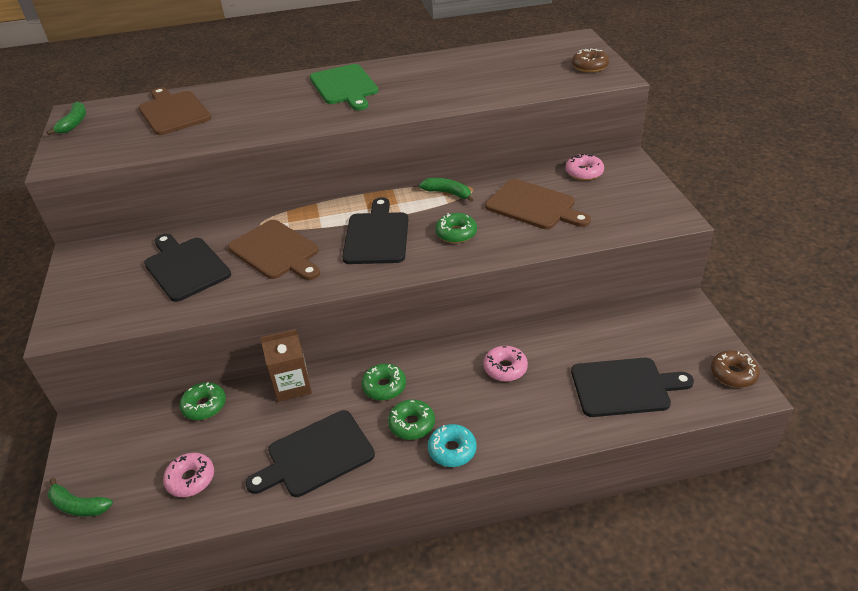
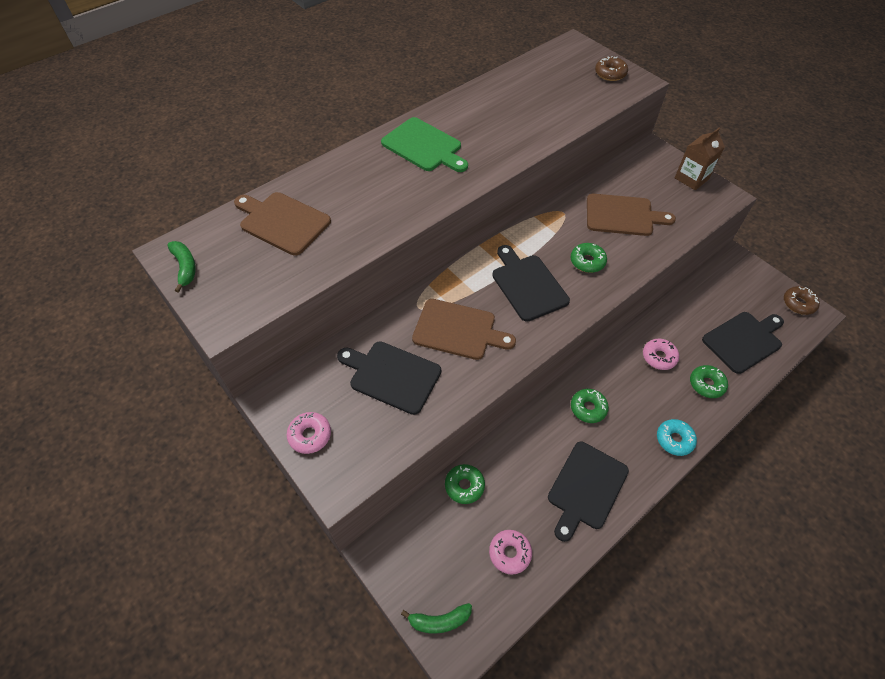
camera: 30 degrees left, 15 degrees up
(292, 385) = (519, 437): brown carton -> brown carton (691, 178)
(412, 424) = (632, 431): green donut -> green donut (706, 384)
(448, 193) = (548, 223): green banana -> none
(584, 172) = (633, 171): pink donut -> pink donut (310, 435)

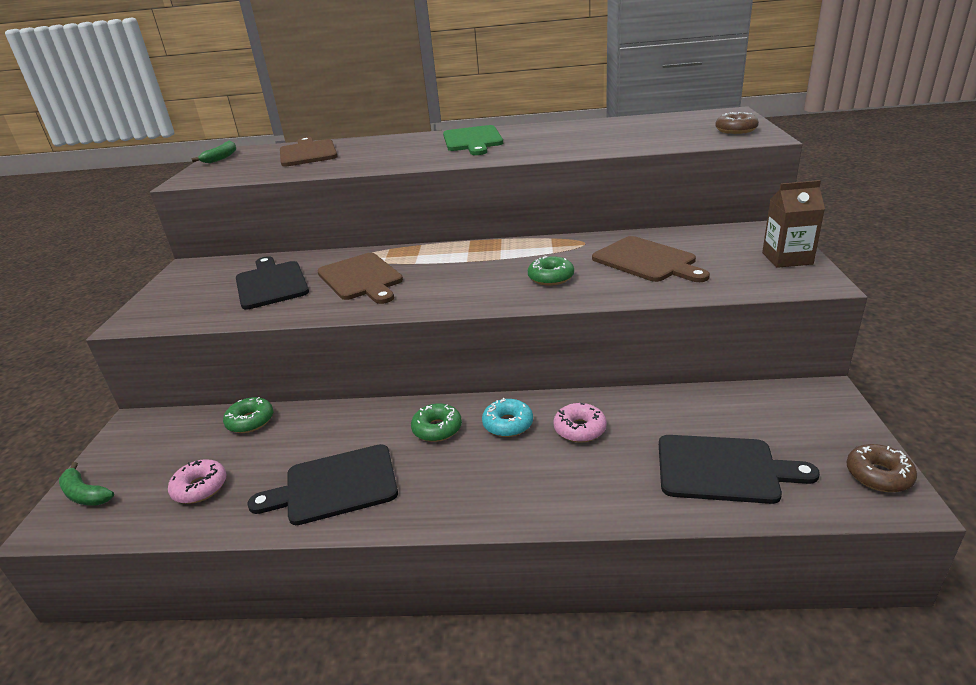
camera: 45 degrees right, 25 degrees down
(310, 435) = (170, 291): pink donut -> none
(527, 285) = (466, 273): black cutting board -> none
(674, 439) = (486, 505): turquoise donut -> turquoise donut (508, 424)
(706, 384) = (604, 481): green donut -> none

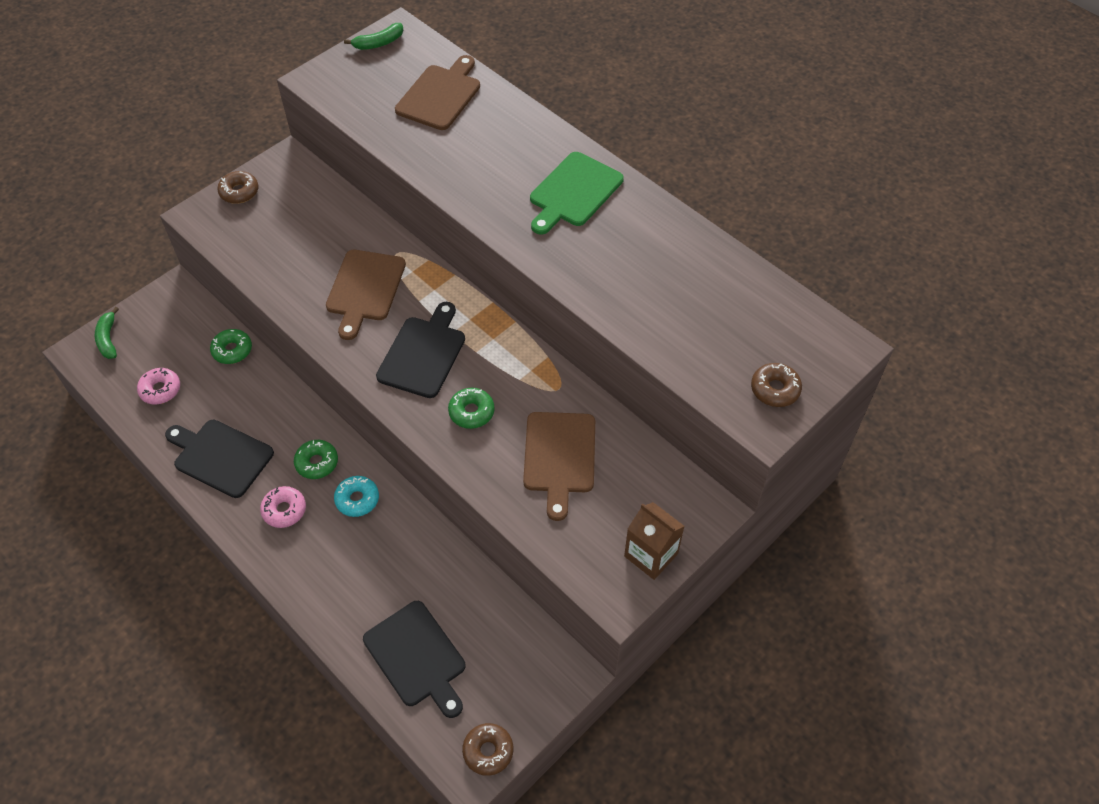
camera: 40 degrees right, 25 degrees up
(162, 295) = (239, 192): none -> brown donut
(271, 283) = (309, 240): black cutting board -> black cutting board (423, 353)
(579, 429) = (389, 546): pink donut -> pink donut (284, 510)

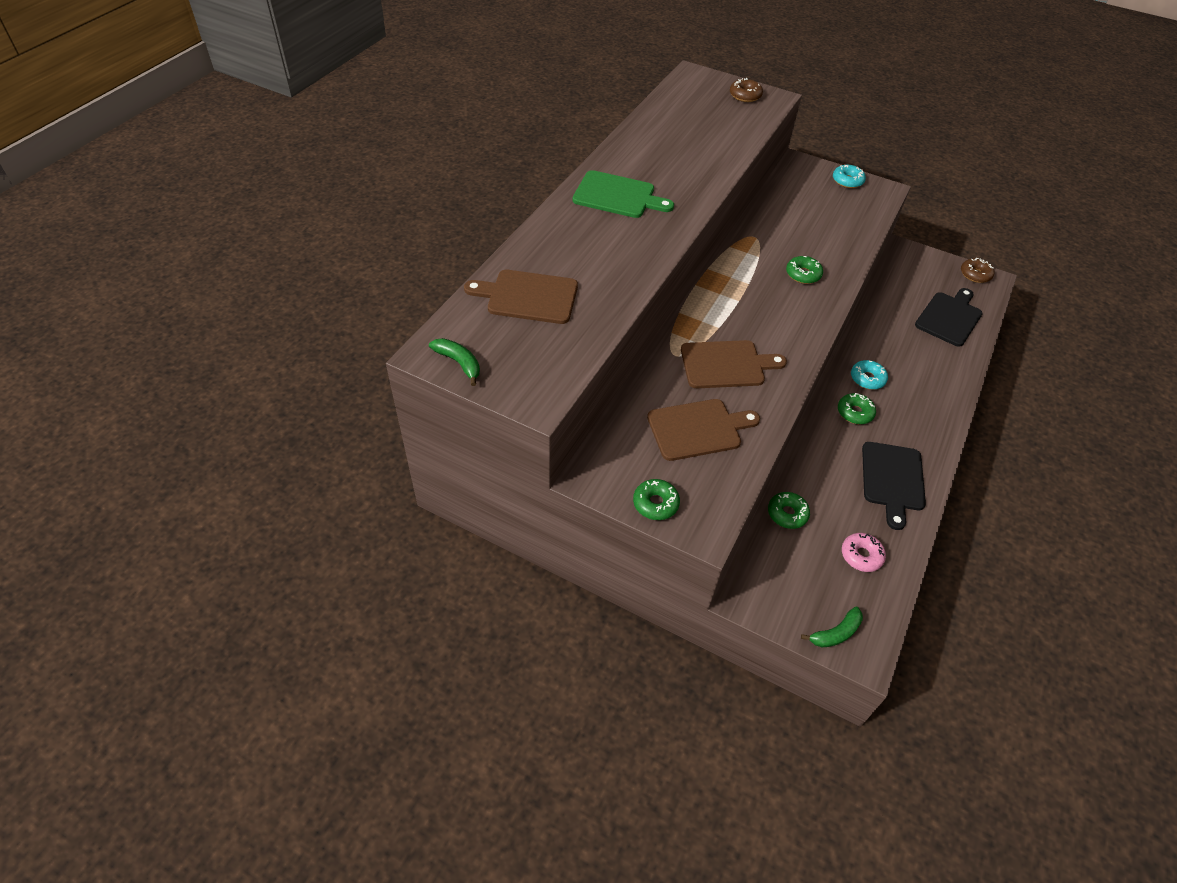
camera: 110 degrees left, 5 degrees down
(239, 192) = (655, 503): brown donut -> green donut
(284, 510) = (906, 419): pink donut -> none
(423, 353) = (769, 312): black cutting board -> none
(559, 457) = (808, 227): brown cutting board -> brown cutting board (698, 429)
(651, 555) = (847, 181): brown carton -> turquoise donut

